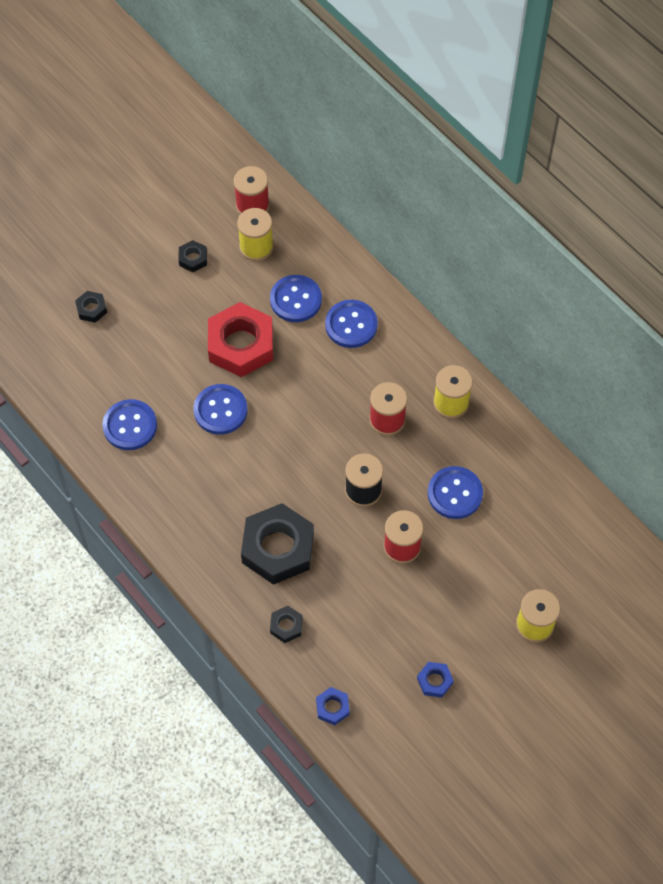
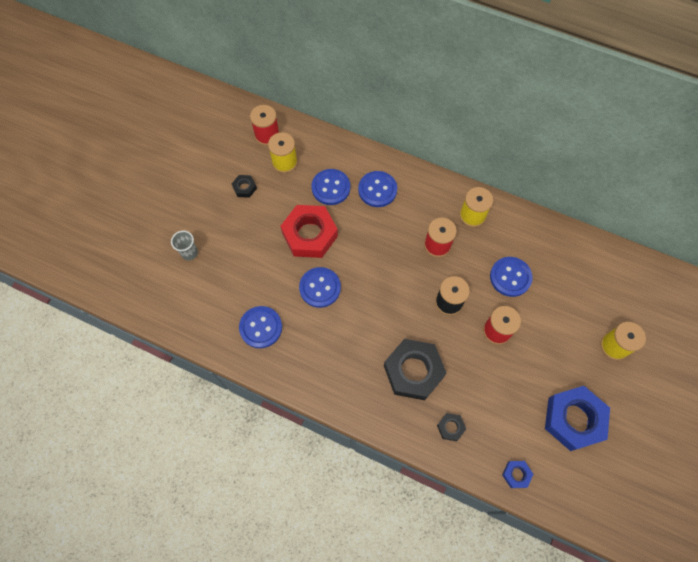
camera: 25 degrees left, 5 degrees up
(91, 309) = (189, 253): black nut -> grey cup
(434, 681) = (573, 419): blue nut -> blue nut, size x2.24

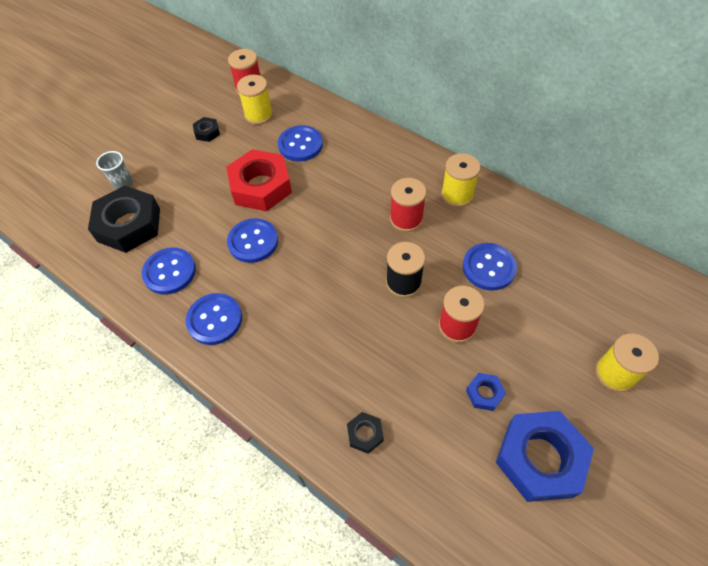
camera: 15 degrees right, 10 degrees down
(377, 190) = (352, 154): blue button -> blue button (214, 320)
(413, 371) = (336, 354): black nut -> black nut (129, 225)
(516, 474) = (441, 518): blue nut -> blue nut (484, 393)

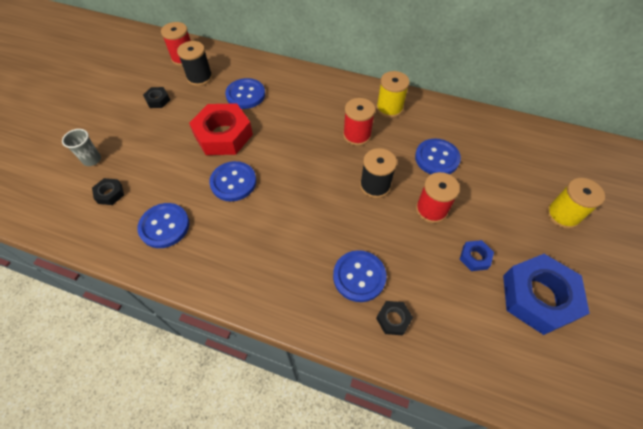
camera: 20 degrees left, 0 degrees up
(129, 225) = (110, 194): black nut -> black nut, size x0.45
(214, 320) = (222, 257): blue button -> blue button (359, 276)
(258, 115) = (200, 77): yellow spool -> black spool

